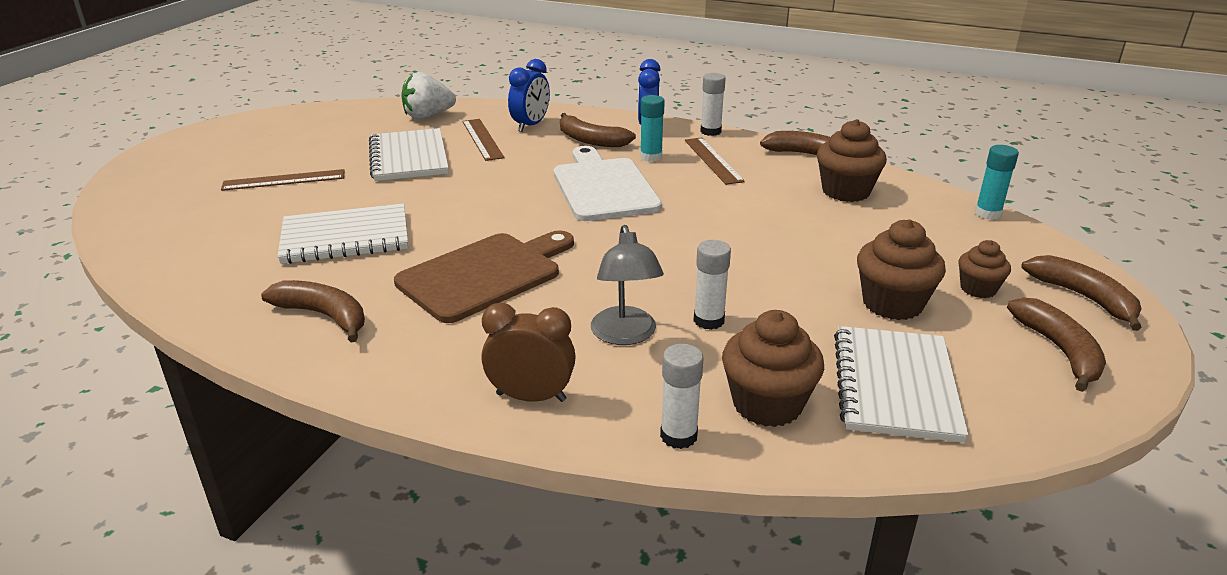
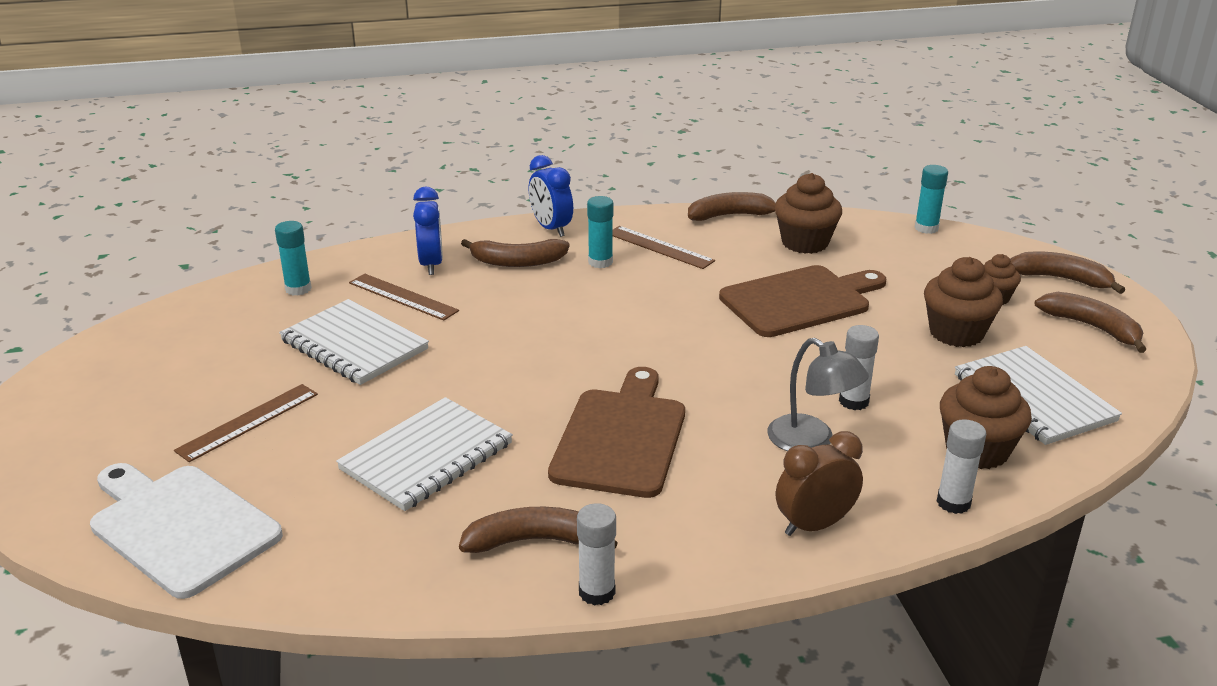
camera: 35 degrees left, 0 degrees up
(428, 116) = (298, 289): white strawberry -> turquoise glue stick
(603, 187) = (601, 309): white cutting board -> white cutting board (180, 526)
(710, 131) = (617, 216): white glue stick -> white glue stick (597, 592)
(776, 231) = (800, 300): none -> brown cutting board

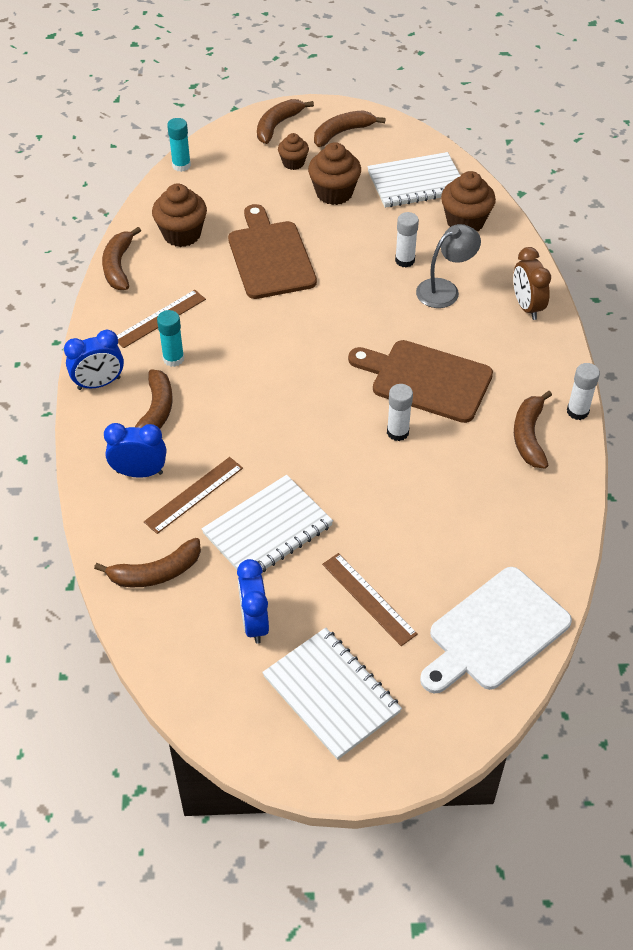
camera: 80 degrees left, 20 degrees up
(226, 351) = (254, 622): none -> blue clock
(298, 289) = (156, 573): turquoise glue stick -> brown banana
(426, 457) = (432, 487): white notebook -> white notebook (331, 694)
(953, 502) = (512, 245): white glue stick -> white glue stick (397, 432)

